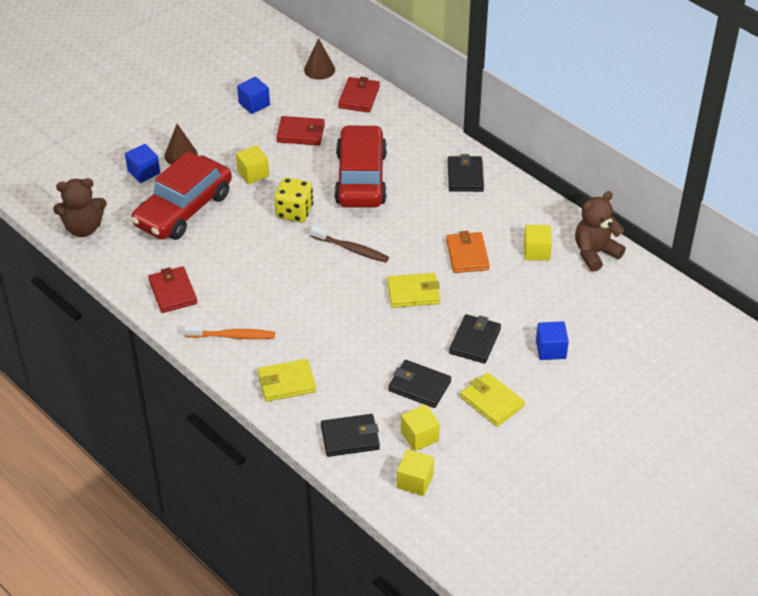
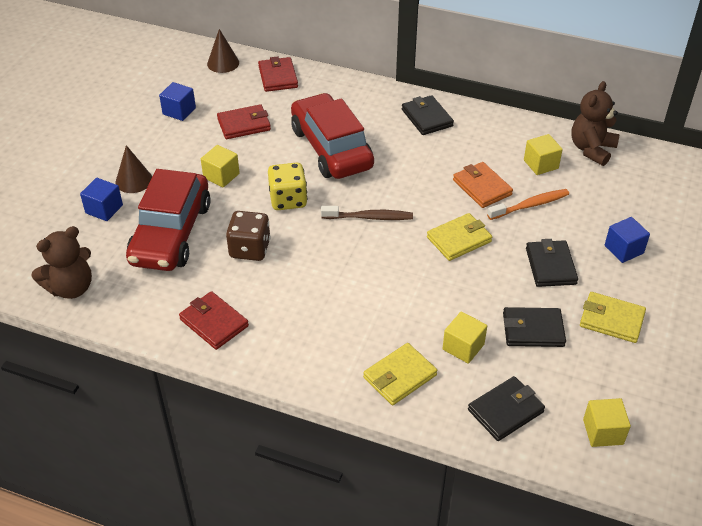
camera: 25 degrees left, 0 degrees up
(233, 336) = (309, 347): orange toothbrush -> orange toothbrush (530, 205)
(237, 243) = (250, 249): none -> brown dice
(419, 436) = (572, 382): yellow cube -> yellow cube (463, 347)

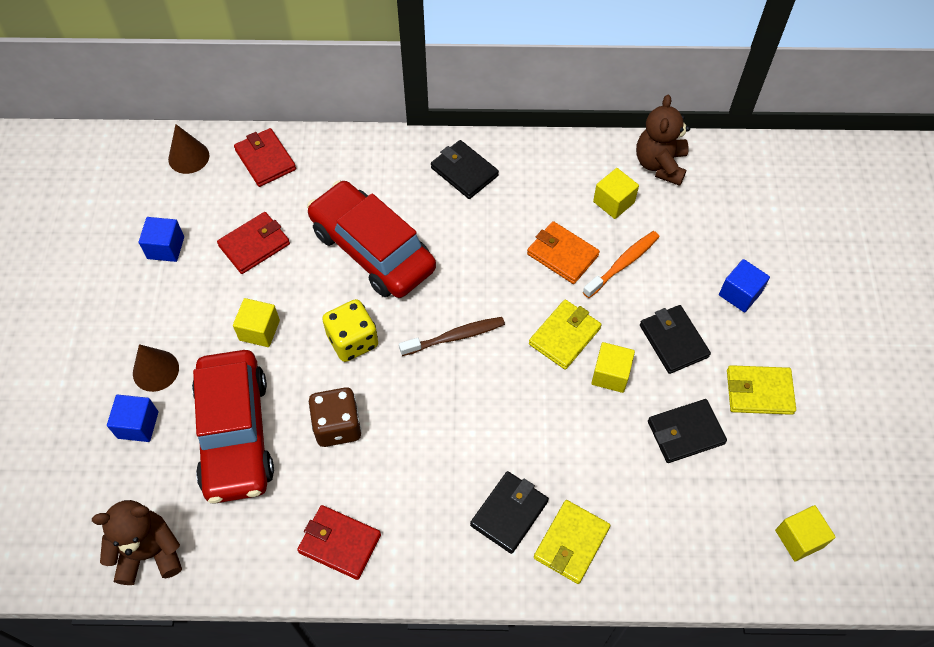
camera: 20 degrees left, 15 degrees up
(71, 288) = (149, 552): brown teddy bear -> brown teddy bear turned 135 degrees counterclockwise
(463, 347) = (622, 480): yellow cube -> yellow cube (610, 374)
(505, 411) = (695, 547): black wallet -> black wallet (509, 513)

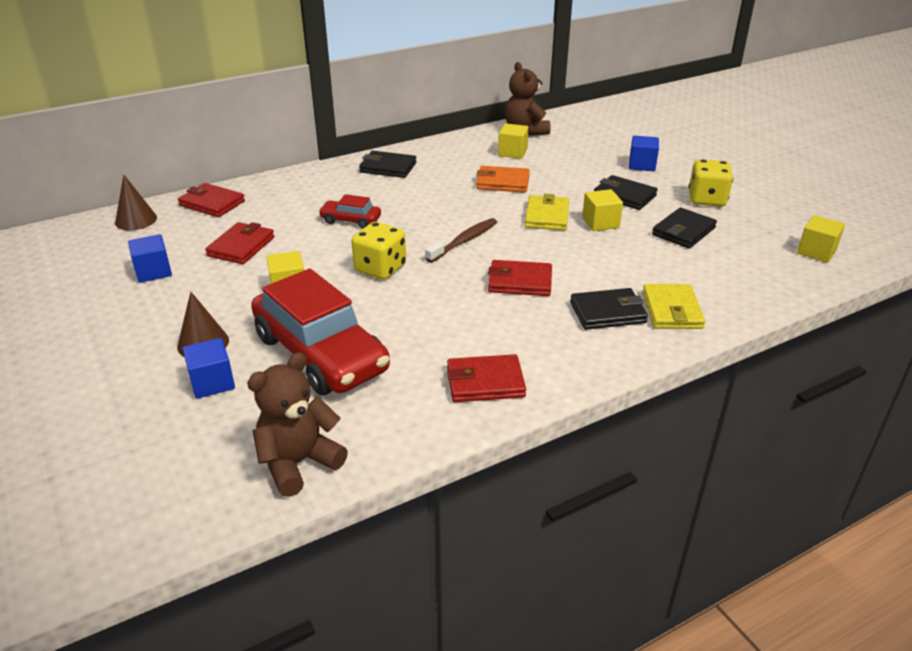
camera: 30 degrees left, 25 degrees down
(337, 426) = (413, 317): brown dice -> none
(372, 249) = (350, 220): red car -> red car, size x0.46
(463, 426) = (520, 282): none -> red wallet
(509, 513) = (607, 312): black wallet -> black wallet turned 75 degrees clockwise
(623, 264) = (550, 175): orange toothbrush -> none
(759, 392) = (706, 199): yellow wallet -> yellow dice

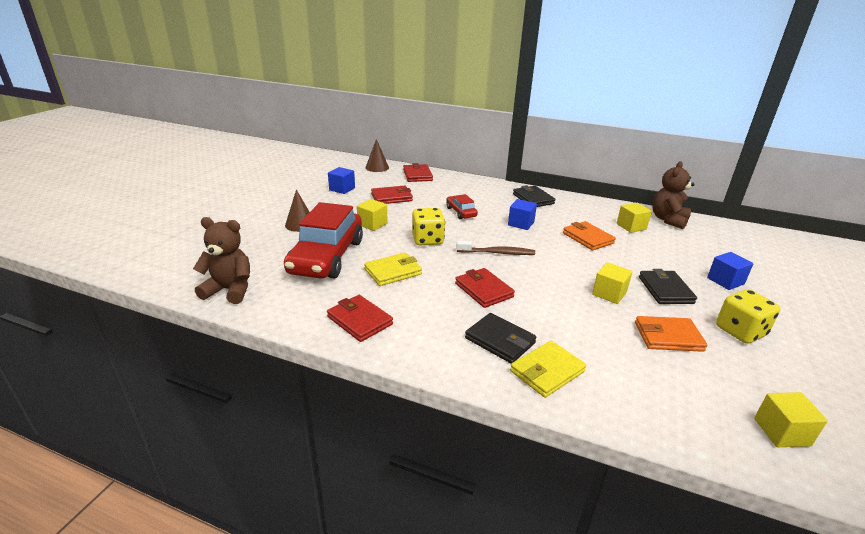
camera: 50 degrees right, 5 degrees down
(212, 382) = (272, 240): blue cube -> blue cube (521, 224)
(547, 216) = (578, 269): yellow wallet -> yellow wallet (393, 272)
(683, 231) = (668, 337): black wallet -> orange wallet

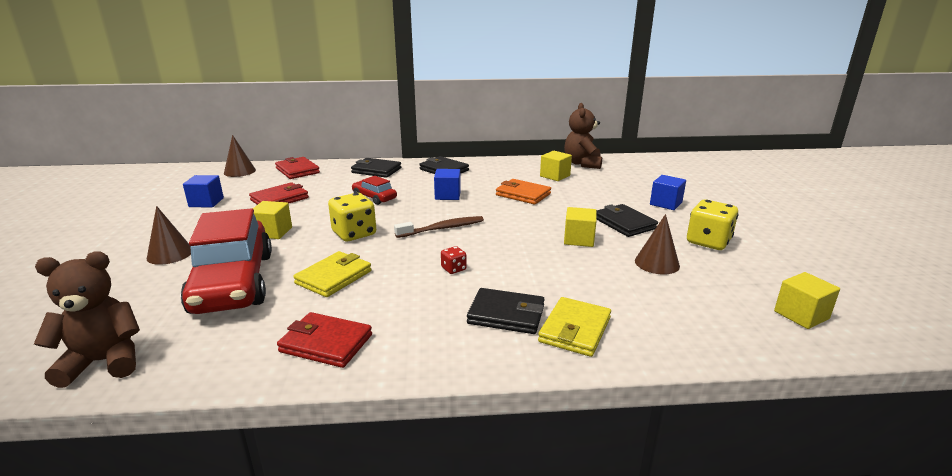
camera: 25 degrees left, 5 degrees down
(477, 187) = (376, 170): none -> black wallet
(484, 290) = (453, 269): red wallet -> red dice
(668, 337) = (657, 263): orange wallet -> brown cone

